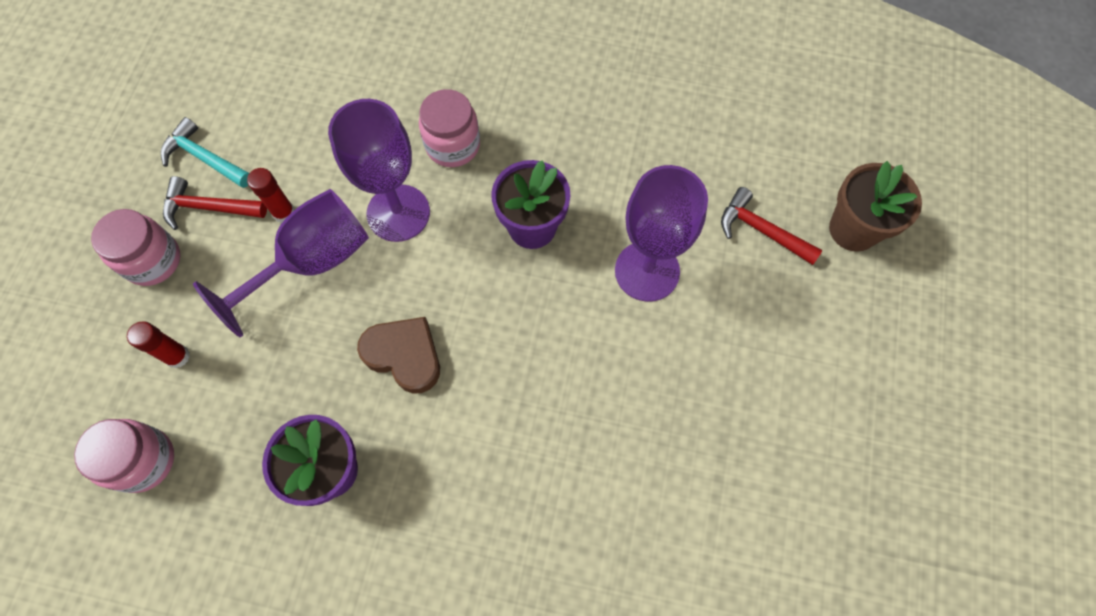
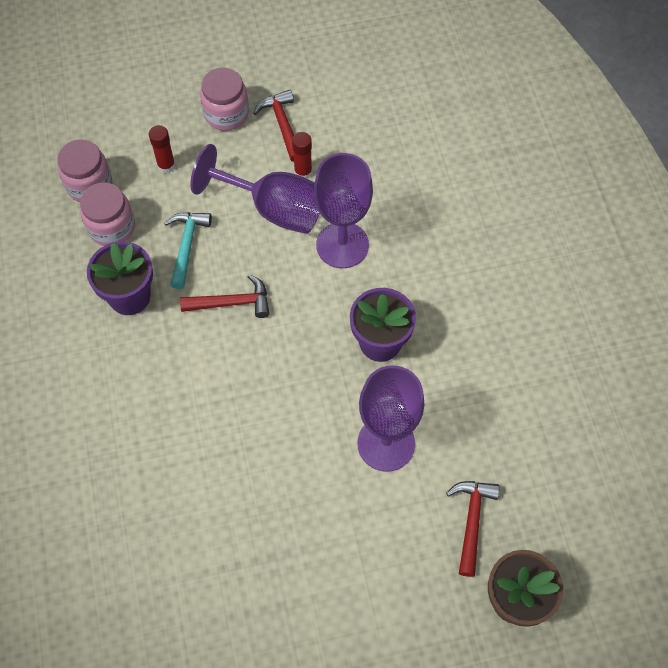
camera: 65 degrees right, 5 degrees down
(204, 158) = (319, 101): turquoise hammer -> turquoise hammer (187, 245)
(404, 355) = (232, 303): brown heart -> red hammer
(453, 145) = (421, 254): pink jar -> pink jar (111, 227)

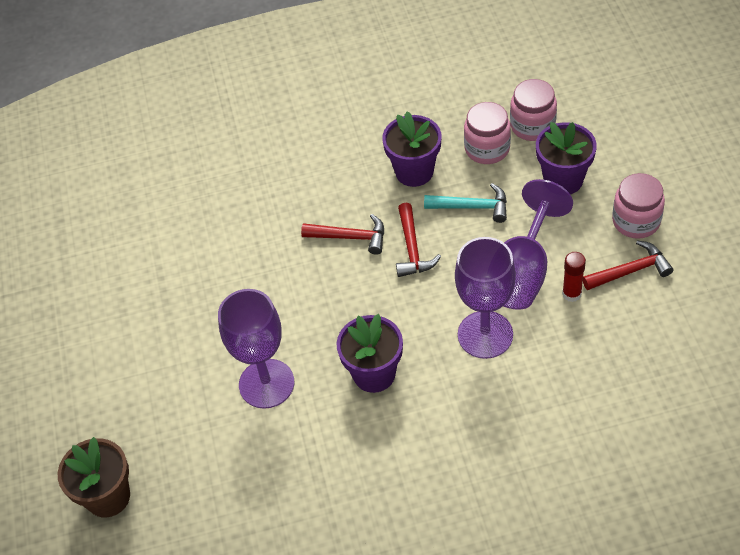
camera: 95 degrees right, 10 degrees down
(166, 165) = (563, 180): red glue stick -> purple flower pot
(472, 521) = (186, 459): red hammer -> red hammer (351, 237)

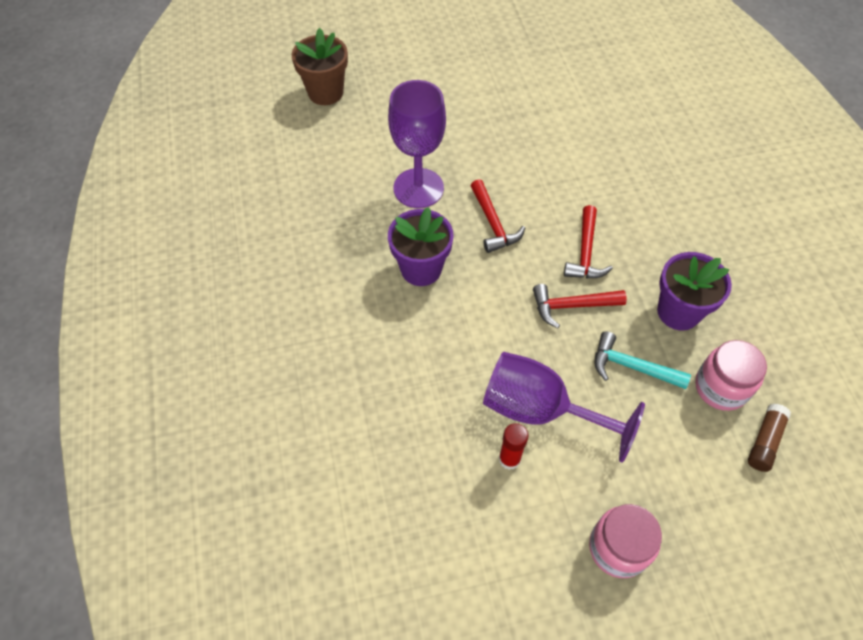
camera: 85 degrees right, 5 degrees up
(472, 207) = (631, 366): turquoise hammer -> turquoise hammer turned 105 degrees clockwise
(485, 334) = (459, 367): purple goblet -> none
(532, 126) = (764, 441): pink jar -> brown glue stick
(563, 180) = (679, 468): purple flower pot -> none
(631, 271) = (541, 530): red hammer -> red hammer (493, 224)

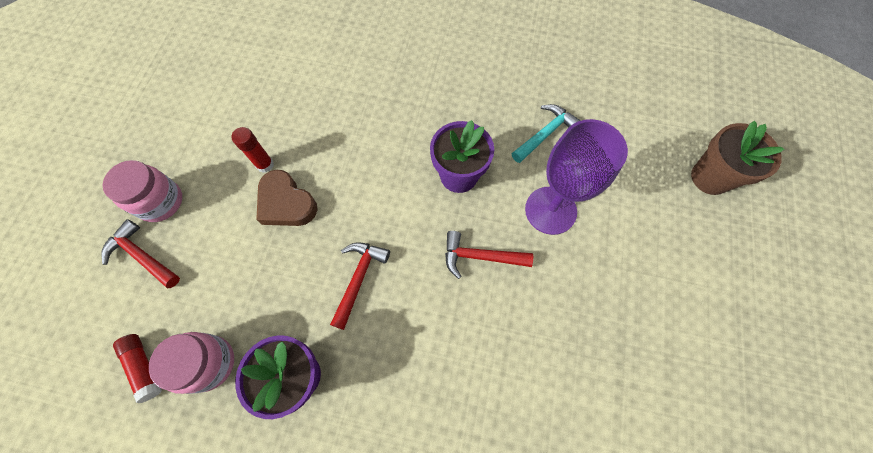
camera: 115 degrees right, 10 degrees up
(539, 410) = (286, 203): purple goblet -> brown heart
(585, 253) = (407, 325): red hammer -> red hammer (142, 256)
(631, 366) = (275, 295): turquoise hammer -> turquoise hammer (545, 134)
(764, 441) = (144, 367): brown glue stick -> red glue stick

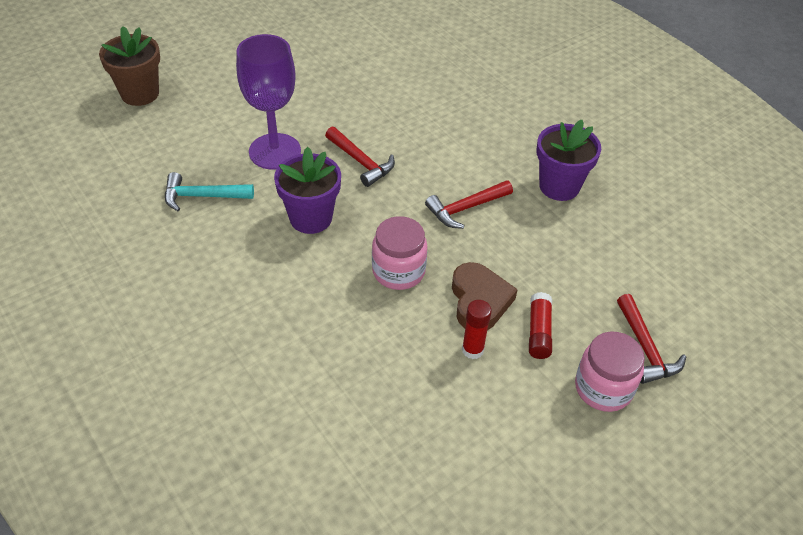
camera: 140 degrees left, 20 degrees down
(144, 367) = (678, 263): red glue stick -> red glue stick (539, 332)
(209, 363) = (623, 234): pink jar -> pink jar (398, 271)

